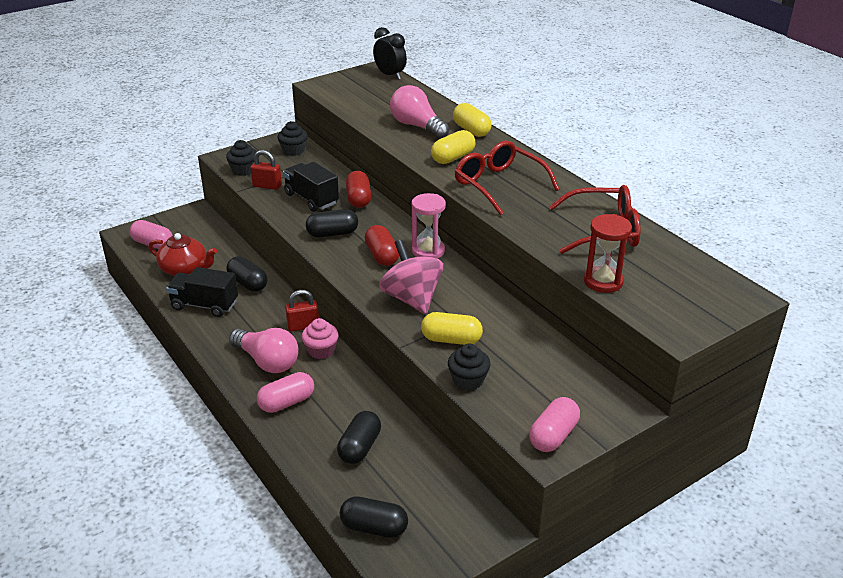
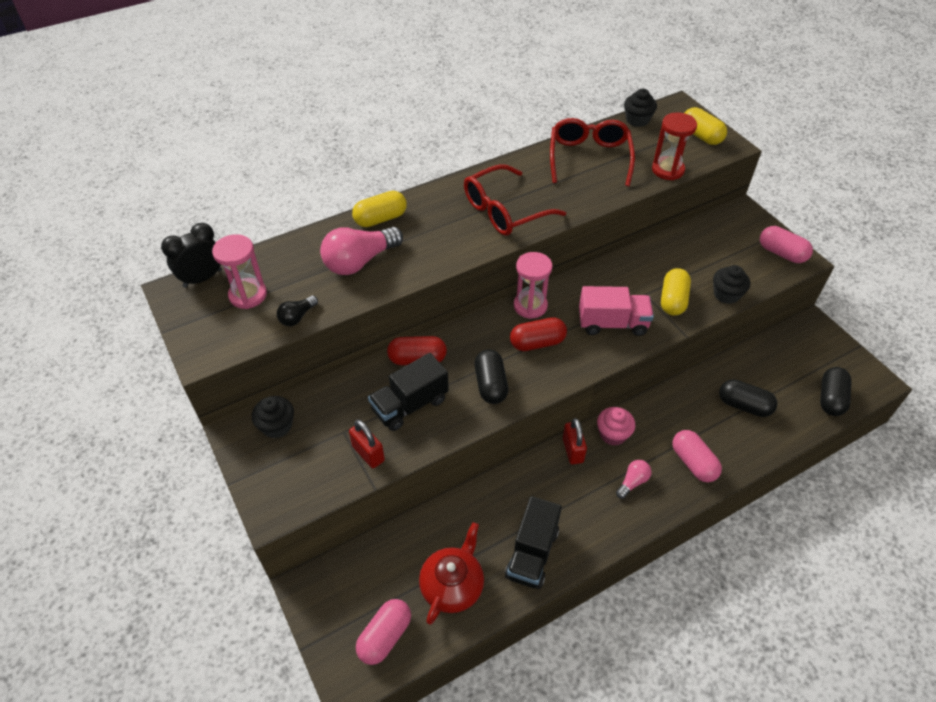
camera: 85 degrees left, 15 degrees up
(243, 170) = (318, 483): black cupcake -> black cupcake (637, 120)
(248, 283) = (490, 508): black capsule -> none
(267, 186) = (368, 453): red padlock -> red padlock turned 60 degrees counterclockwise
(267, 361) = (632, 482): pink light bulb -> pink light bulb, size x0.50
(354, 109) = (297, 317): none -> black light bulb
(375, 91) = (248, 295): none -> pink hourglass
(412, 299) = (612, 323): pink spinning top -> pink truck
(453, 158) = (442, 238): yellow capsule -> yellow capsule (701, 136)

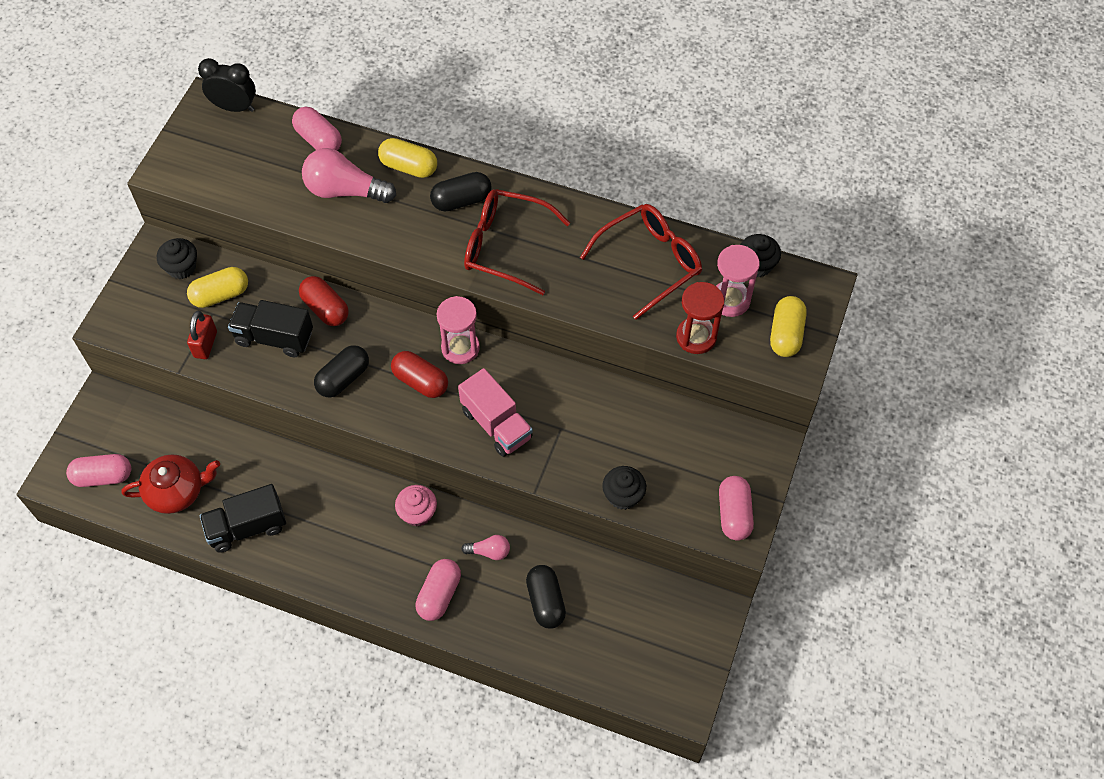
camera: 50 degrees right, 10 degrees up
(248, 295) = (243, 149): pink hourglass -> pink hourglass (730, 300)
(296, 250) = (319, 139): none -> pink capsule
(297, 317) = (249, 197): black light bulb -> none
(572, 450) = (373, 493): red padlock -> none
(632, 482) = (378, 559): pink light bulb -> pink light bulb (489, 551)
(673, 300) = (572, 455): yellow capsule -> yellow capsule (220, 295)
(830, 398) = (622, 674): black capsule -> black capsule (461, 200)

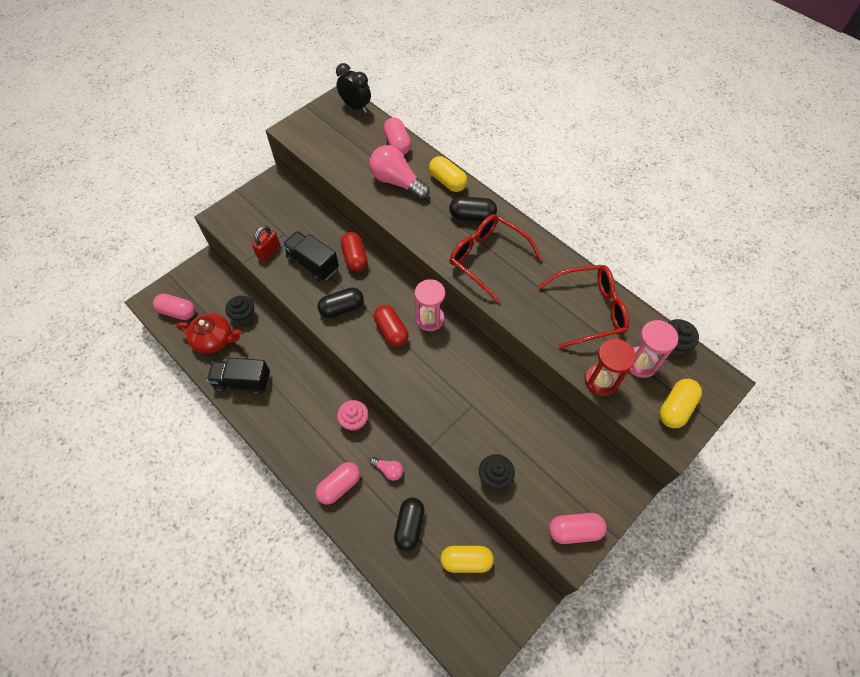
camera: 25 degrees right, 0 degrees up
(181, 267) = (281, 198): black cupcake -> black cupcake (244, 315)
(220, 295) = (295, 224): yellow capsule -> yellow capsule (466, 561)
(496, 424) = (428, 383): pink truck -> none
(734, 514) = (574, 531): pink capsule -> pink capsule turned 60 degrees clockwise

